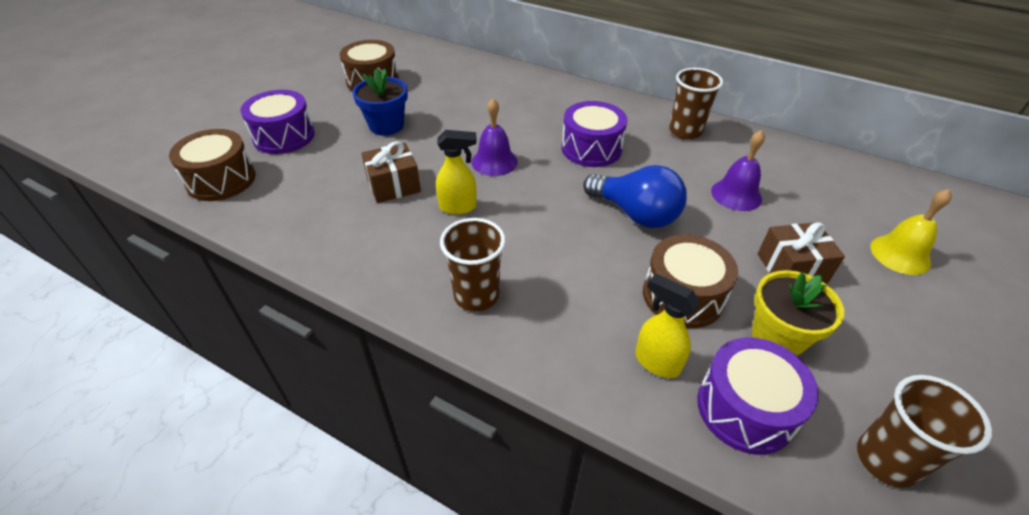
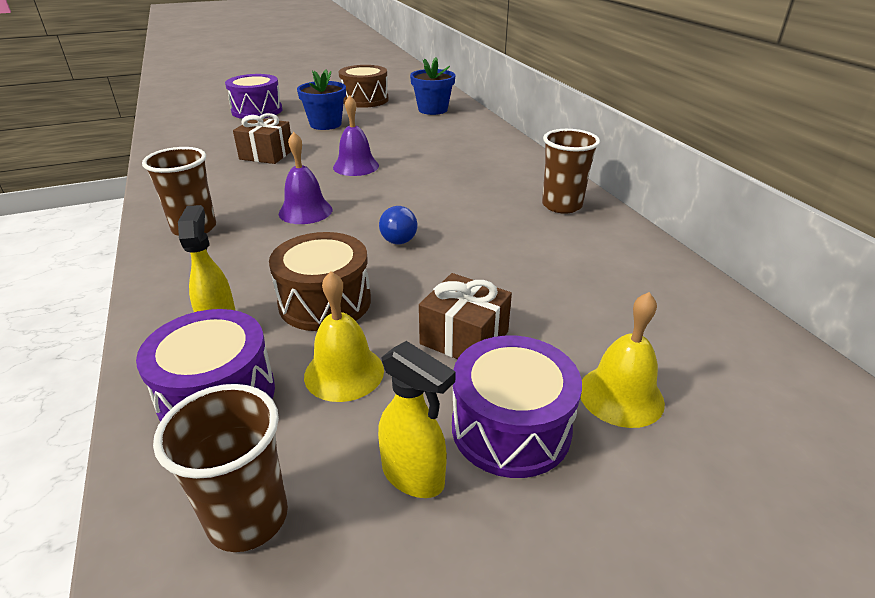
camera: 40 degrees right, 10 degrees down
(221, 180) = (187, 119): brown drum -> none
(453, 71) = (432, 110): none -> blue flower pot
(458, 207) = (280, 180): yellow spray bottle -> yellow spray bottle (414, 477)
(591, 148) = (447, 185): purple drum -> purple drum (511, 428)
(635, 214) = (397, 237): blue light bulb -> blue light bulb, size x0.56
(736, 194) = (520, 265): purple bell -> purple bell (305, 211)
(777, 337) = (344, 372): yellow flower pot -> yellow bell

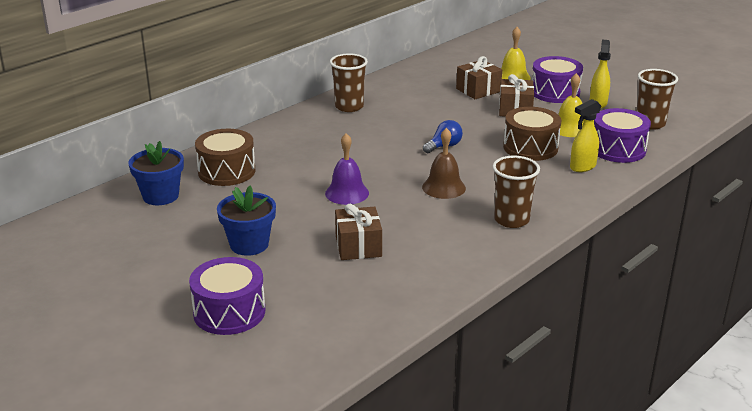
camera: 115 degrees left, 5 degrees down
(305, 211) = (443, 187): purple bell -> brown bell
(365, 100) = (142, 248): brown drum -> brown drum (226, 171)
(570, 325) = (478, 90): none -> brown gift

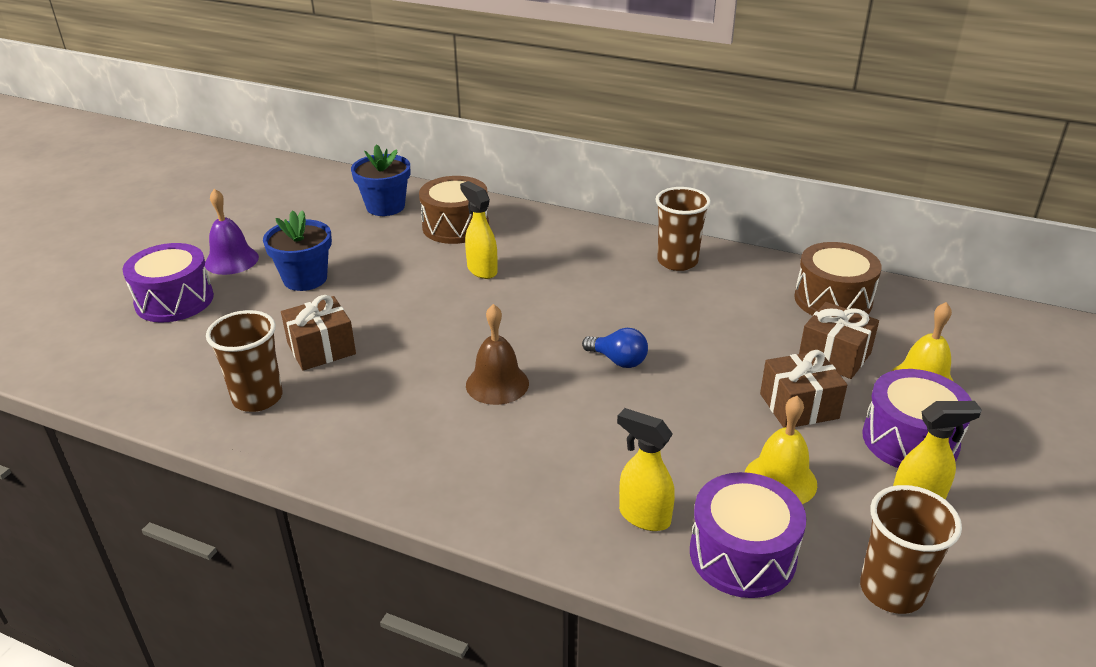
camera: 70 degrees right, 5 degrees up
(301, 171) = (482, 270): none -> yellow spray bottle
(347, 193) = (444, 312): purple bell -> purple bell (231, 260)
(511, 220) = (432, 464): brown cup -> brown cup (257, 398)
(530, 147) = (673, 445): brown drum -> brown drum (833, 300)

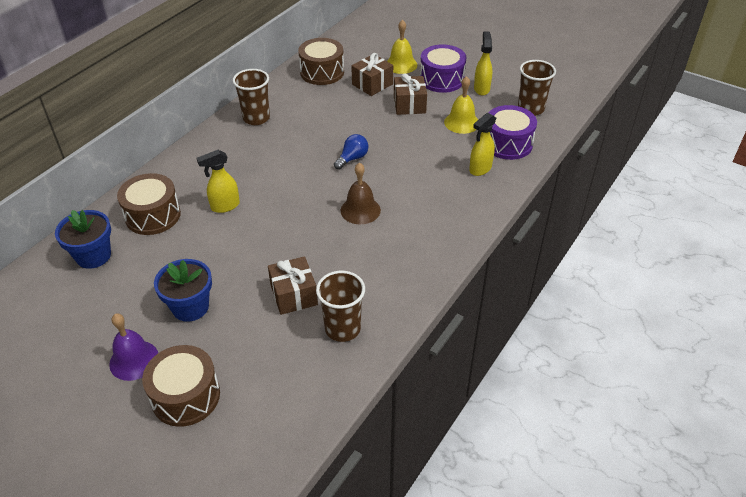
camera: 80 degrees left, 10 degrees up
(174, 300) = (186, 396): purple drum -> brown drum

